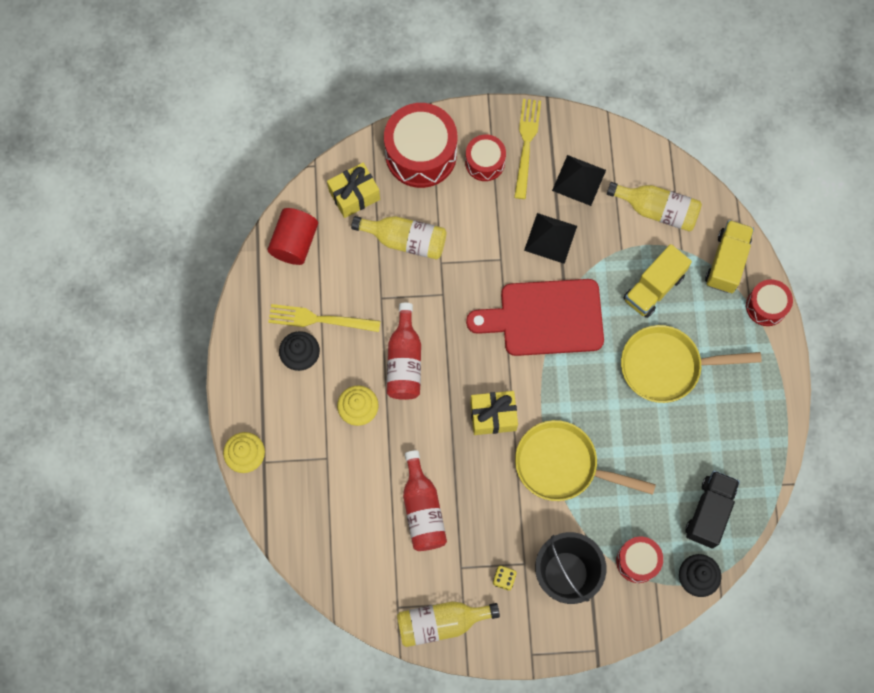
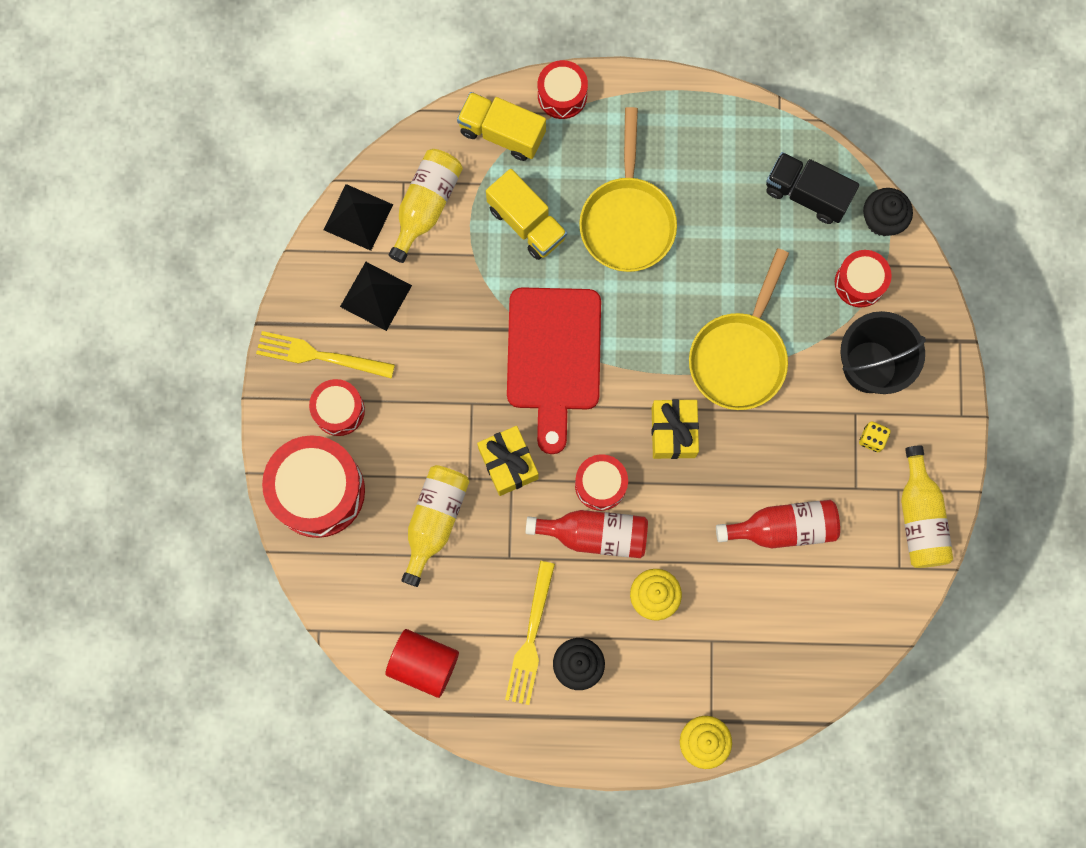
camera: 85 degrees left, 5 degrees up
(354, 195) = (366, 581): yellow gift -> yellow gift (508, 463)
(445, 362) = (600, 485): none -> red drum
(550, 238) = (450, 339): black pyramid -> black pyramid (358, 217)

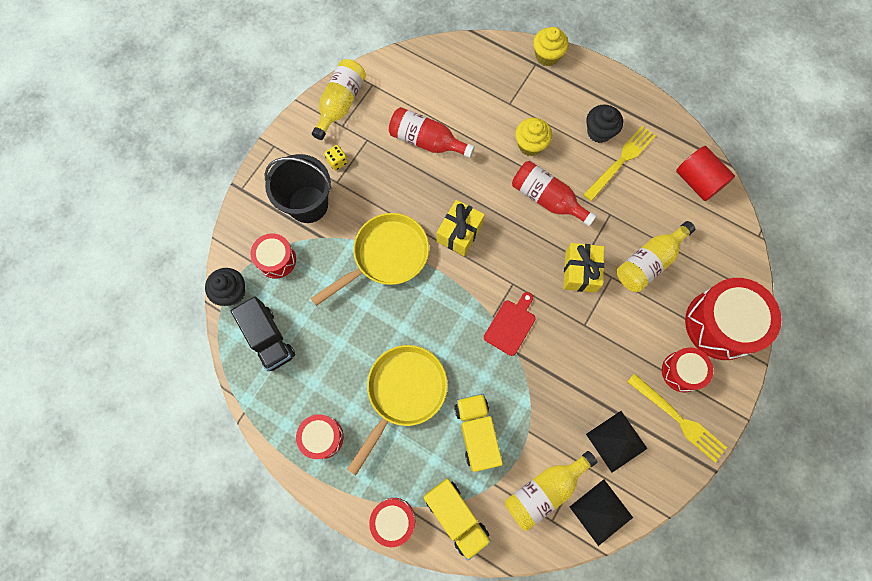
camera: 150 degrees left, 5 degrees down
(553, 357) = (511, 325): red cutting board -> red cutting board, size x0.50
(600, 485) = (526, 226): red drum -> red drum (322, 437)

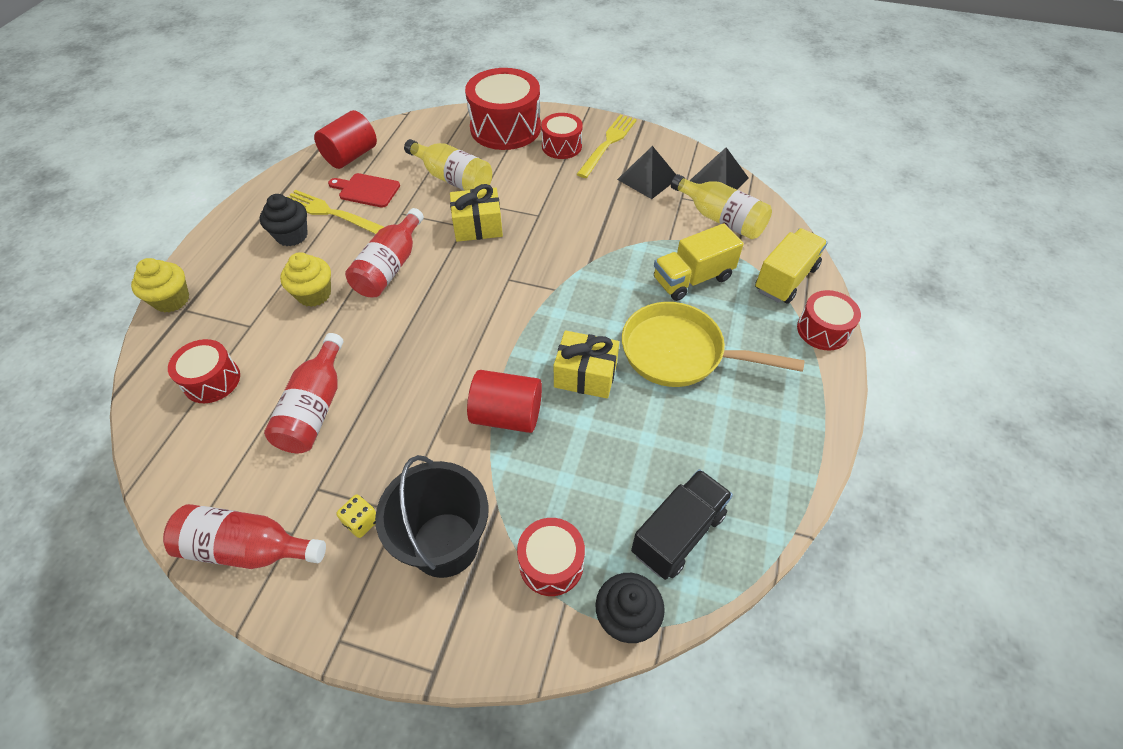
camera: 105 degrees left, 20 degrees down
(322, 437) = (775, 424): red drum -> red drum (212, 380)
(340, 104) = (247, 548): yellow bottle -> red bottle
(386, 256) = (507, 415): yellow pan -> red cylinder
(459, 233) = (453, 341): yellow gift -> yellow gift (585, 375)
(511, 325) = (559, 272): red cutting board -> red cutting board (367, 190)

